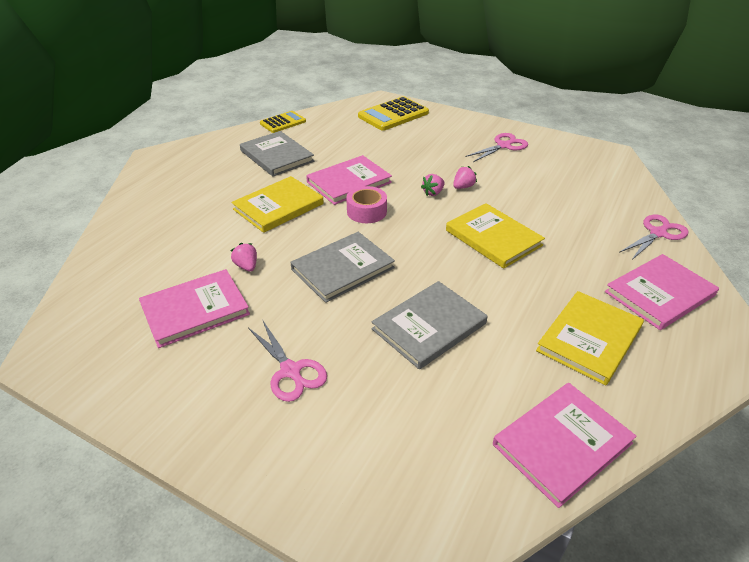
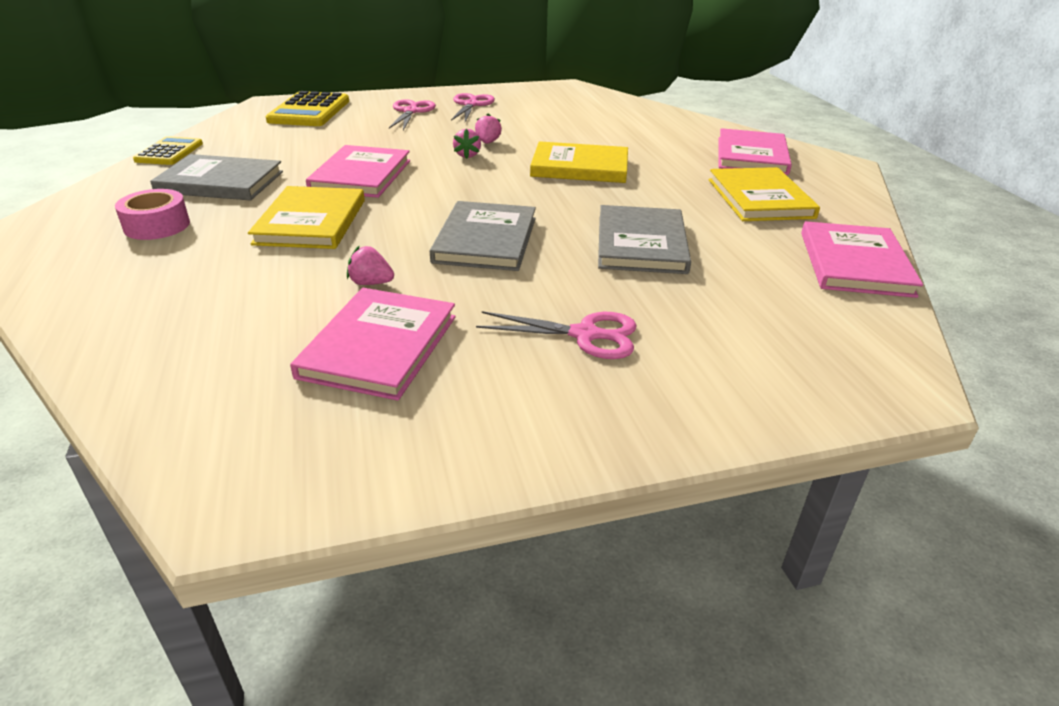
camera: 45 degrees left, 5 degrees down
(366, 211) = (426, 190): pink tape -> pink tape (157, 226)
(658, 233) = (688, 123): pink scissors -> pink scissors (411, 111)

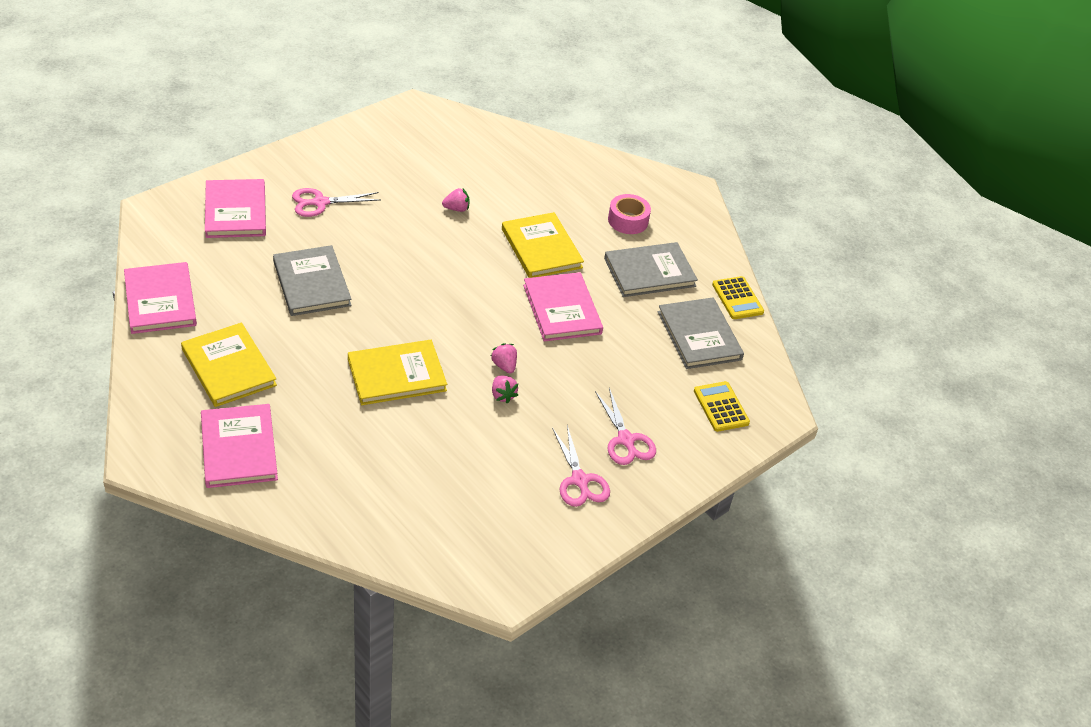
camera: 150 degrees right, 10 degrees up
(309, 111) = (721, 407): yellow calculator -> yellow calculator, size x0.63
(379, 346) = (418, 173): pink book -> pink book (235, 211)
(485, 240) = (416, 260): grey book -> grey book (699, 336)

